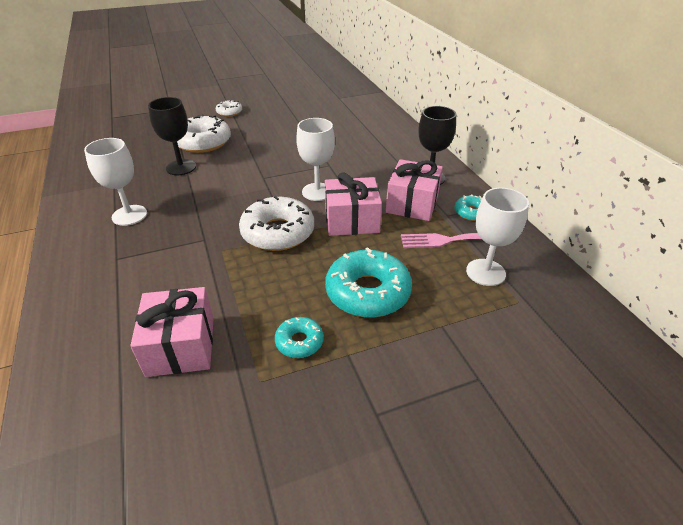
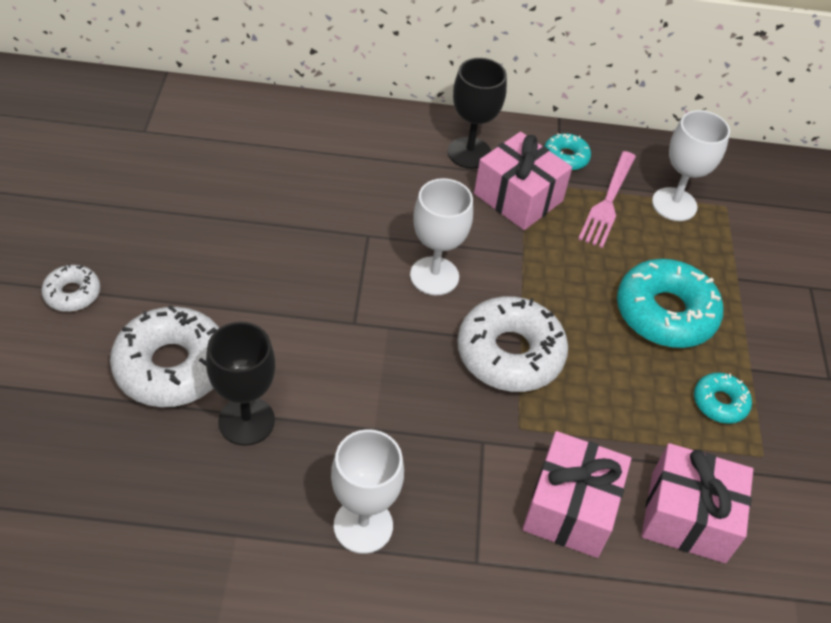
camera: 70 degrees left, 10 degrees up
(351, 220) = (523, 269): pink gift -> pink gift (570, 508)

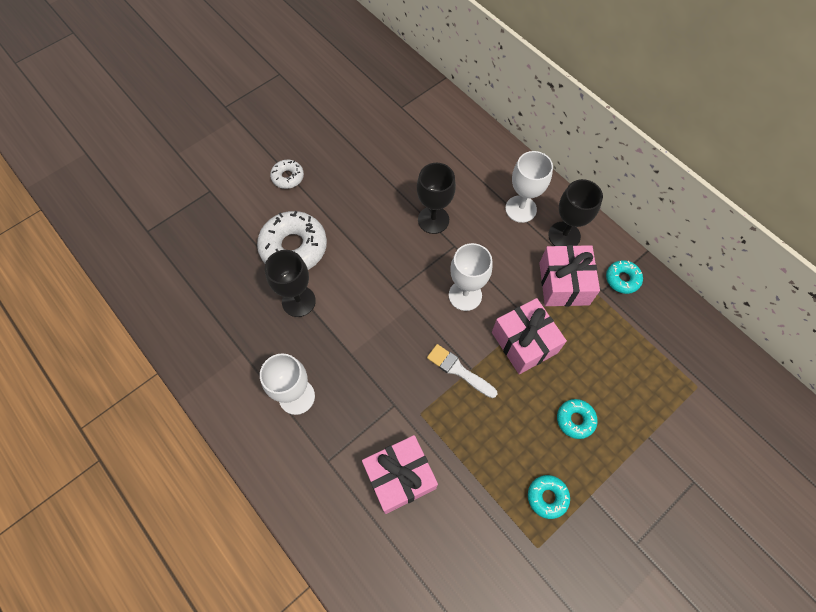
camera: 50 degrees right, 15 degrees up
(315, 224) = (433, 220): none -> black goblet
(510, 353) = (458, 370): white donut -> white brush
(608, 201) = (618, 326): pink fork -> none
(665, 313) = (575, 420): turquoise donut -> turquoise donut, size x0.51
(674, 204) = (661, 359): white goblet -> white goblet (520, 209)
(688, 517) = (455, 538): pink gift -> pink gift (524, 342)

